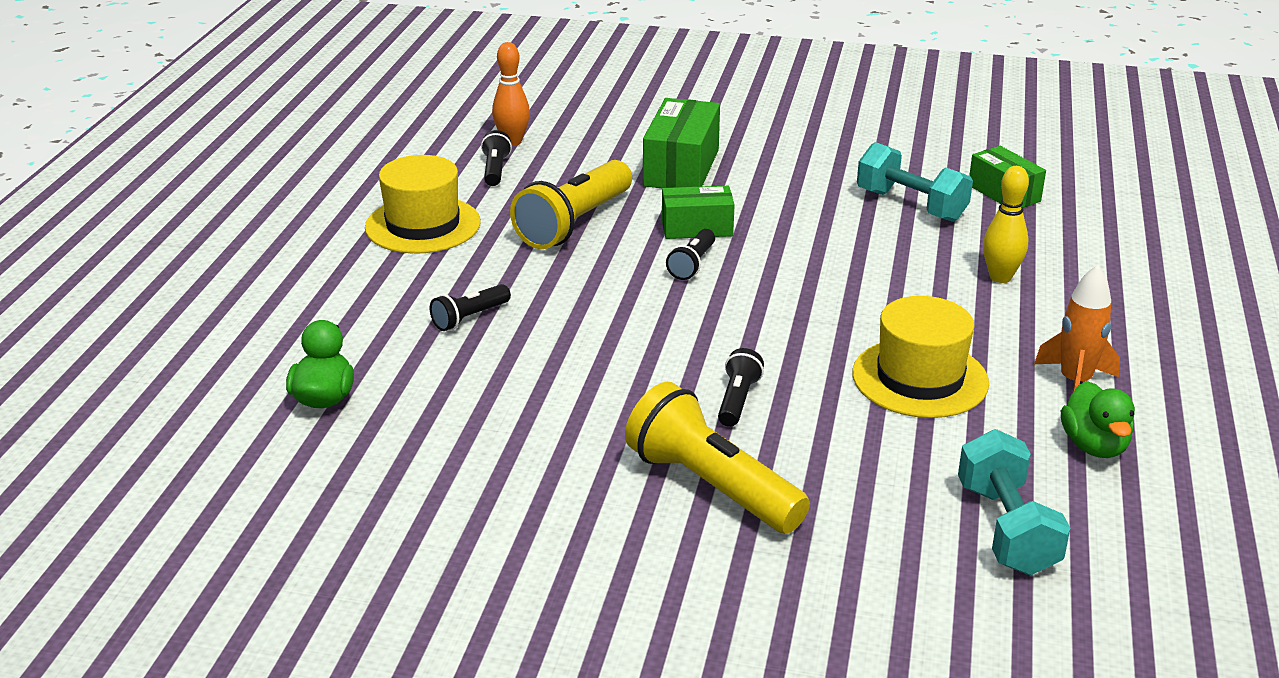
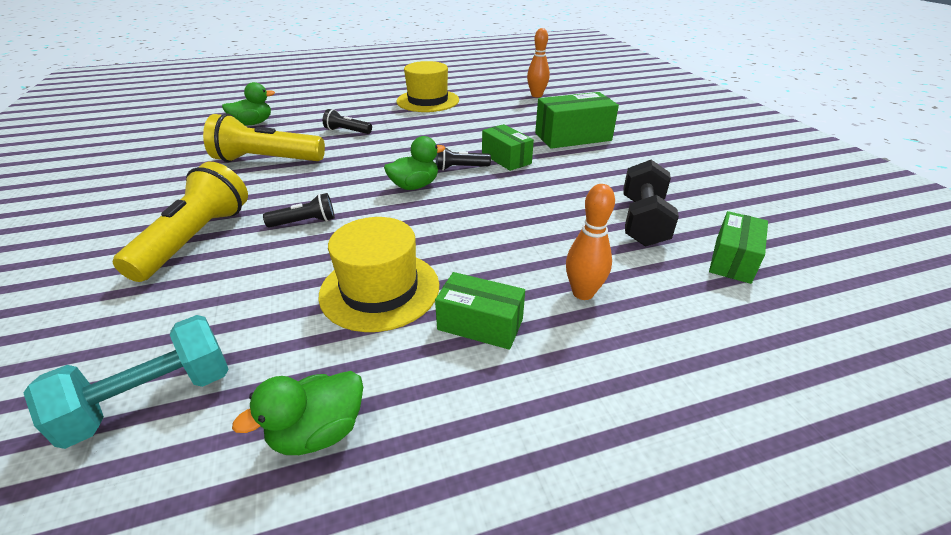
camera: 60 degrees right, 5 degrees up
(495, 170) = (502, 99): black flashlight -> none
(574, 224) = (469, 128): yellow flashlight -> yellow flashlight (267, 160)
(711, 307) = (415, 186): none -> green duck
(911, 205) = (643, 222): turquoise dumbbell -> black dumbbell
(1000, 277) = (583, 293): yellow bowling pin -> orange bowling pin
(1010, 339) = (480, 324): none -> green box
(1075, 382) = (433, 387): orange rocket -> none

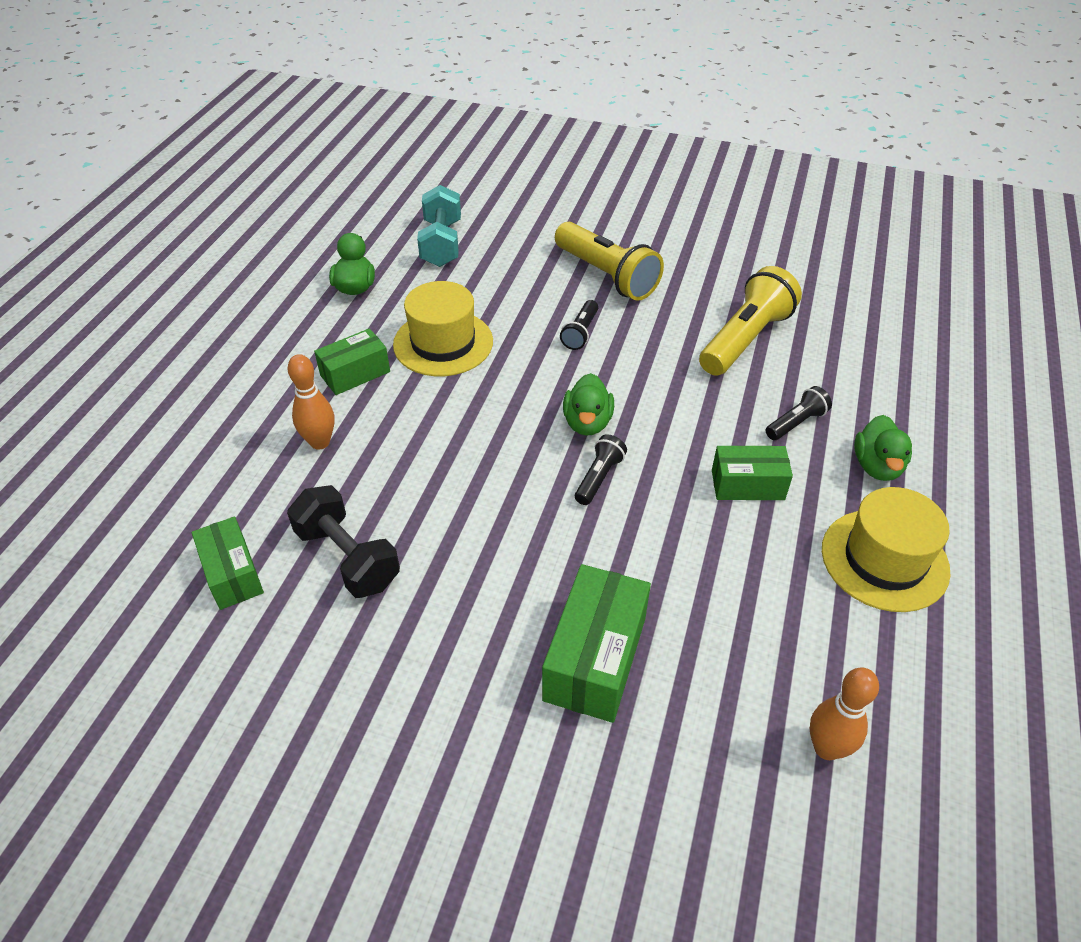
camera: 125 degrees right, 10 degrees up
(253, 123) = (882, 351): green duck -> green duck (877, 466)
(506, 158) = (588, 534): green box -> green box (747, 485)

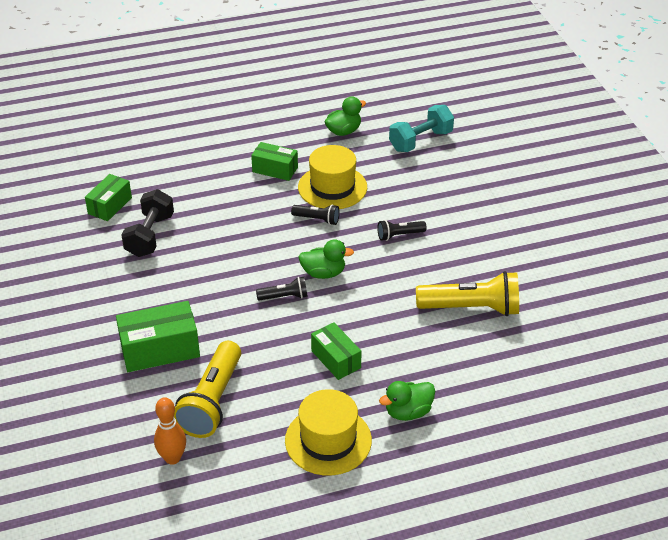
camera: 55 degrees right, 5 degrees down
(320, 442) = (214, 185): orange bowling pin -> none
(587, 423) = (323, 273): green duck -> green duck turned 150 degrees counterclockwise
(607, 275) = (468, 221): yellow flashlight -> yellow flashlight (212, 401)
(796, 423) = (412, 361): black flashlight -> black flashlight (317, 219)

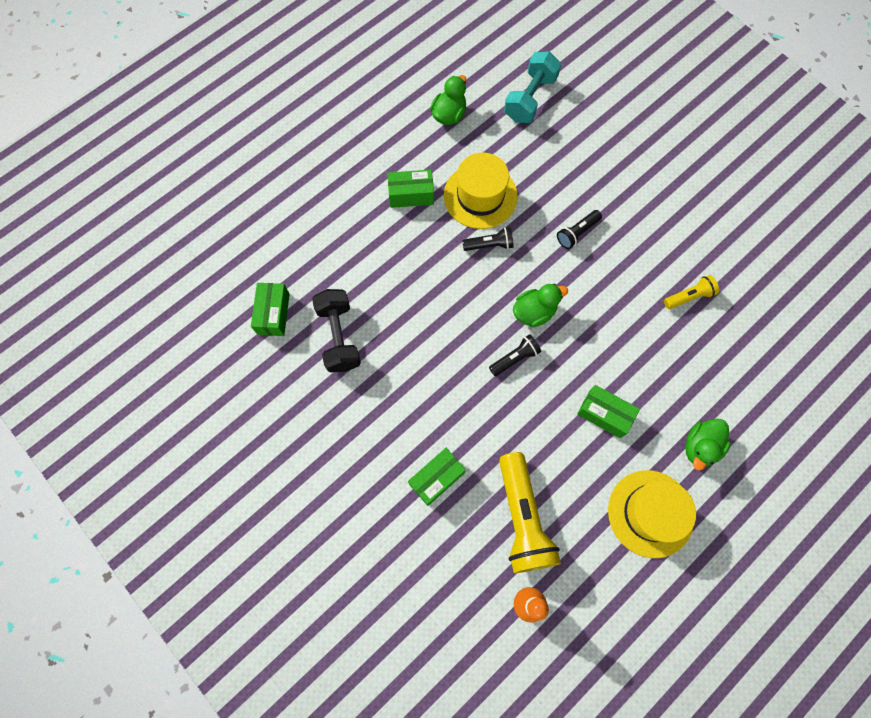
camera: 25 degrees left, 30 degrees up
(160, 349) = (436, 478): green box -> green box, size x0.65
(471, 308) = (689, 296): yellow flashlight -> yellow flashlight, size x0.50

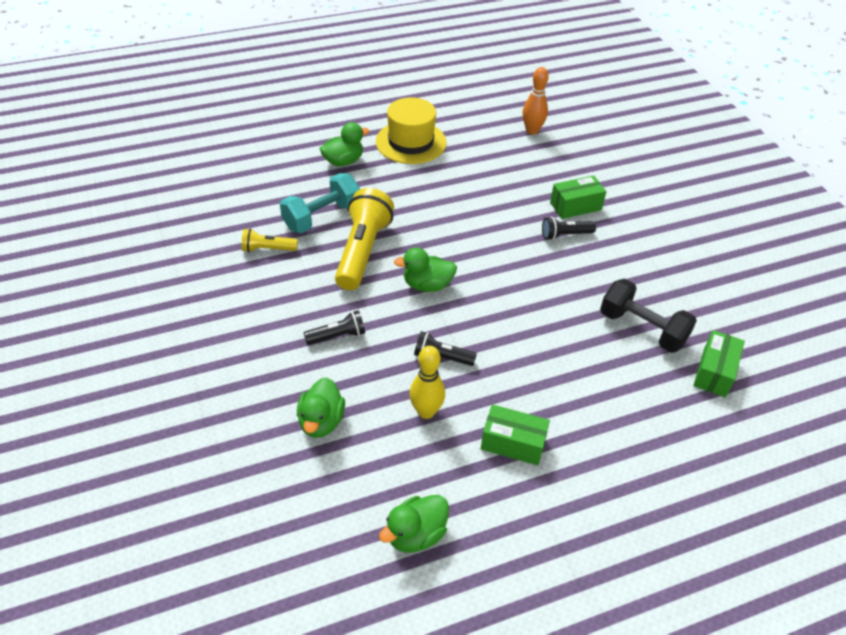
camera: 160 degrees left, 25 degrees down
(339, 337) = (642, 329): black dumbbell -> black dumbbell turned 60 degrees counterclockwise
(480, 196) = (426, 411): yellow hat -> yellow bowling pin
(515, 358) = (466, 258): black flashlight -> black flashlight (565, 235)
(522, 518) = (513, 167): yellow flashlight -> yellow flashlight (362, 251)
(530, 99) = (289, 514): turquoise dumbbell -> turquoise dumbbell (322, 217)
(547, 162) = (321, 421): none -> green duck
(604, 414) = (408, 200): green box -> none

